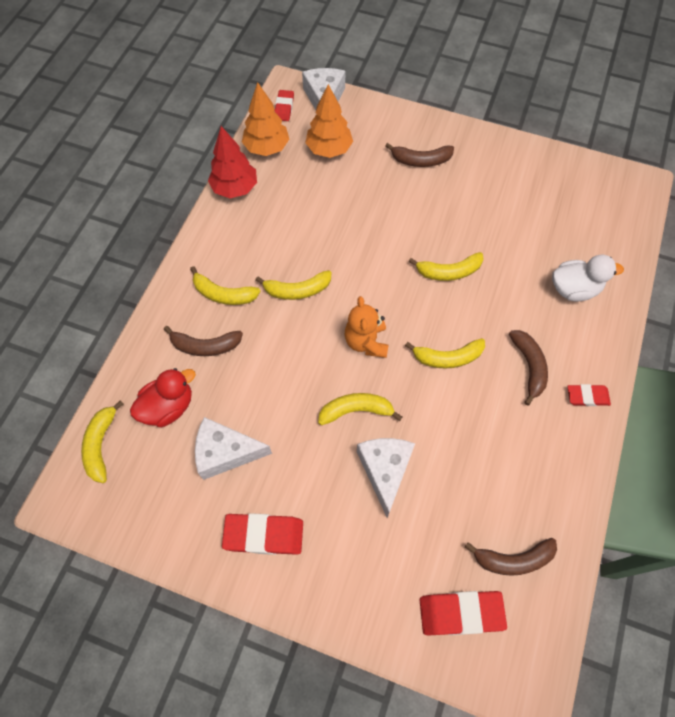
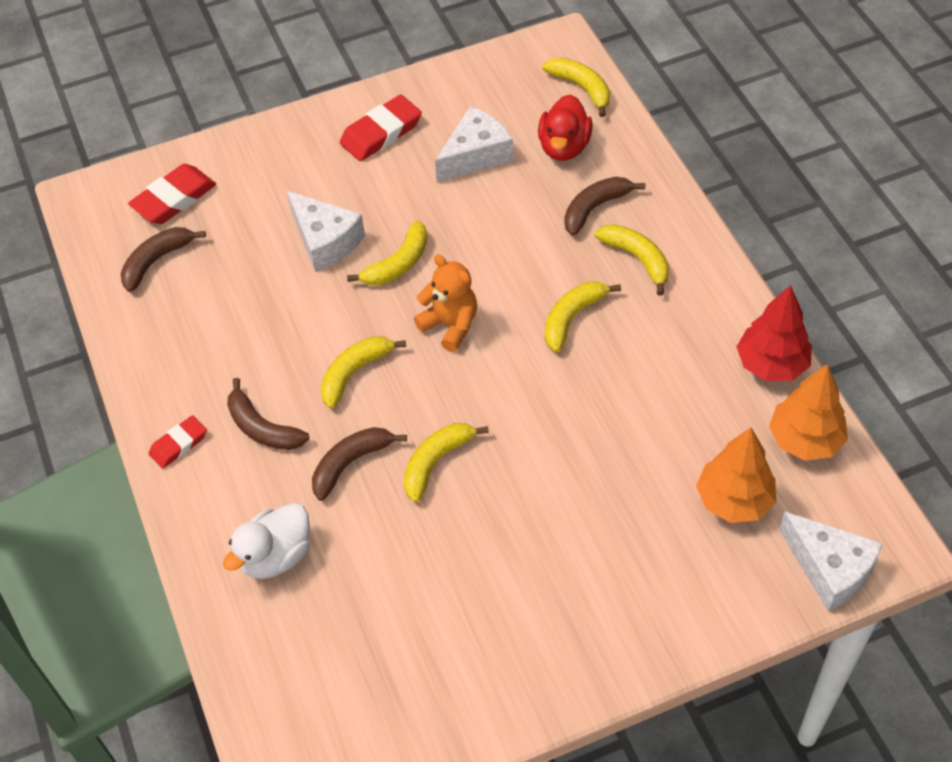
camera: 140 degrees right, 10 degrees down
(223, 294) = (637, 259): yellow banana -> yellow banana turned 75 degrees clockwise
(284, 108) = (859, 511): red eraser -> none
(421, 160) = (610, 581): brown banana -> brown banana (350, 463)

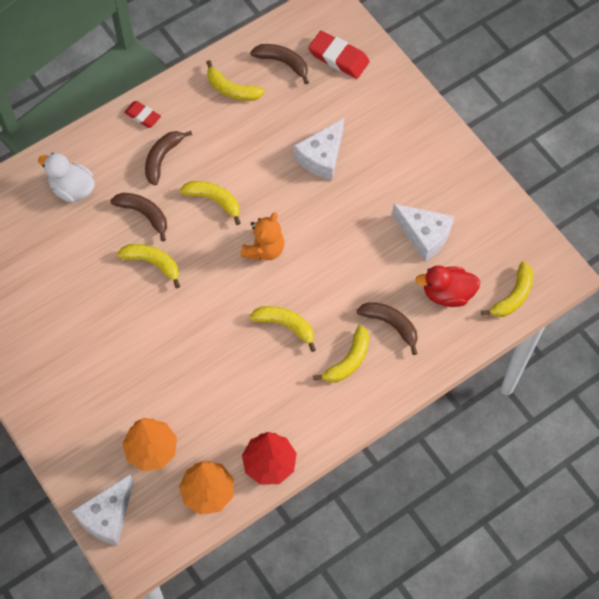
camera: 75 degrees right, 10 degrees up
(381, 133) = (431, 169): red eraser -> none
(398, 264) = (311, 206): yellow banana -> yellow banana (232, 89)

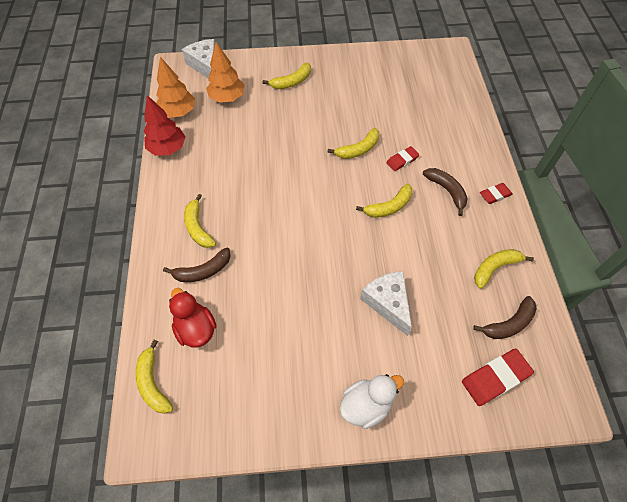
camera: 120 degrees right, 5 degrees down
(72, 189) = (447, 130): white duck -> white duck (366, 405)
(144, 214) = (402, 160): brown banana -> red eraser
(264, 249) = (325, 219): orange teddy bear -> none
(285, 325) = (254, 203): yellow banana -> yellow banana (292, 82)
(424, 235) = (260, 343): white cheese -> none
(447, 294) = (196, 329): red duck -> red duck turned 60 degrees counterclockwise

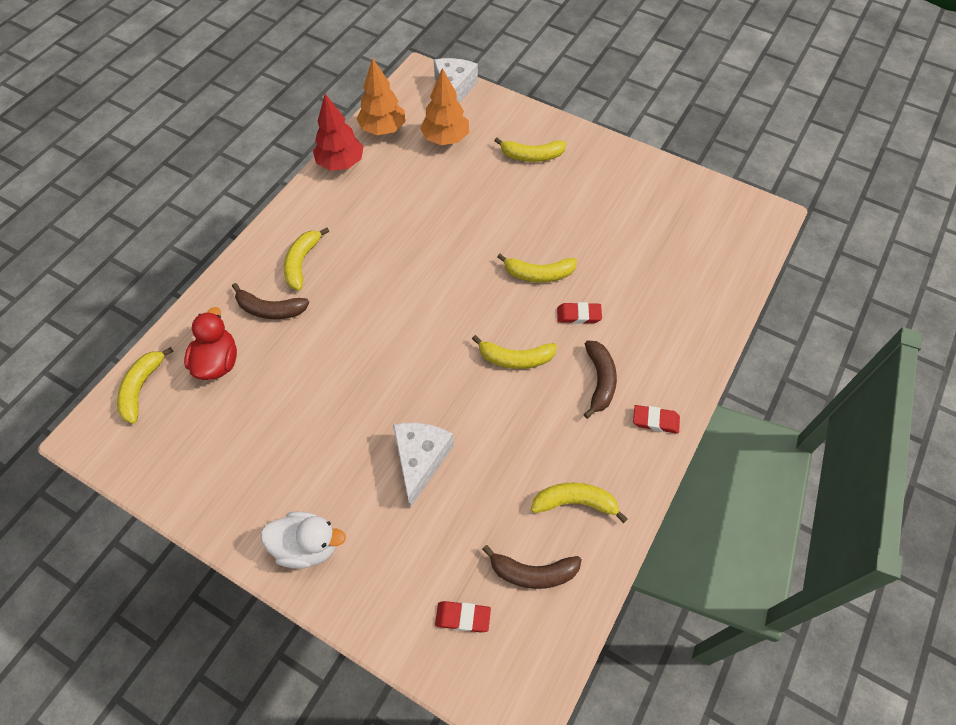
camera: 35 degrees right, 0 degrees up
(495, 378) = (463, 617): red eraser -> red eraser, size x0.61

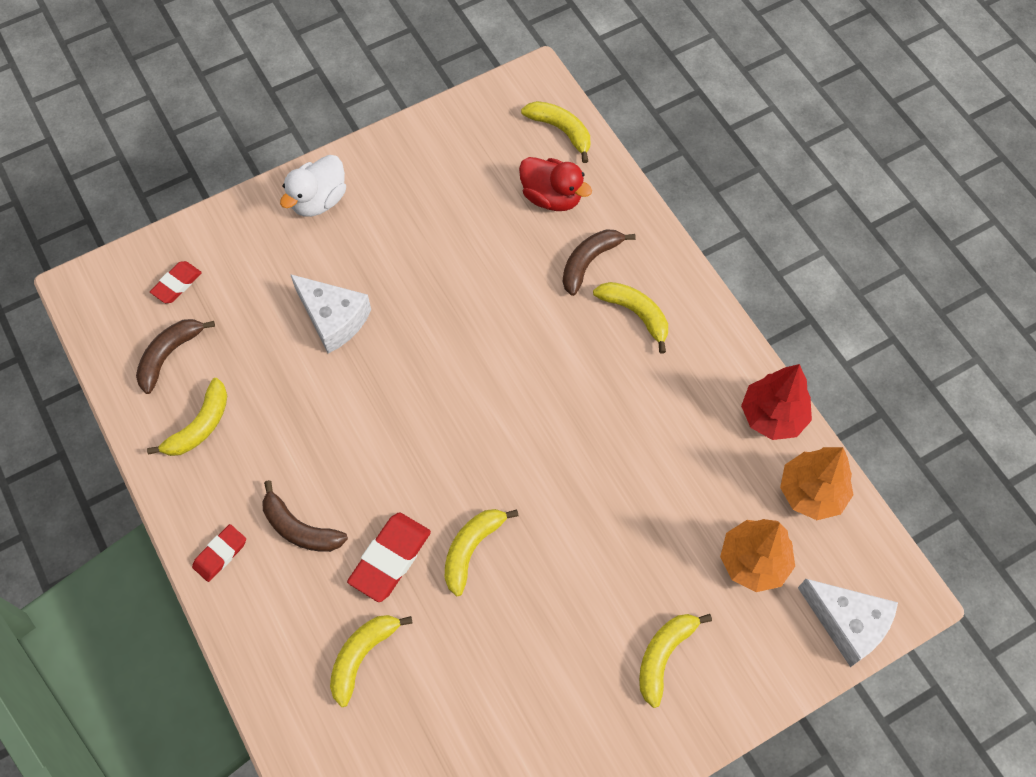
camera: 120 degrees right, 5 degrees up
(515, 358) = (381, 461): yellow banana -> yellow banana (362, 656)
(578, 315) = (390, 558): red eraser -> red eraser, size x1.63

